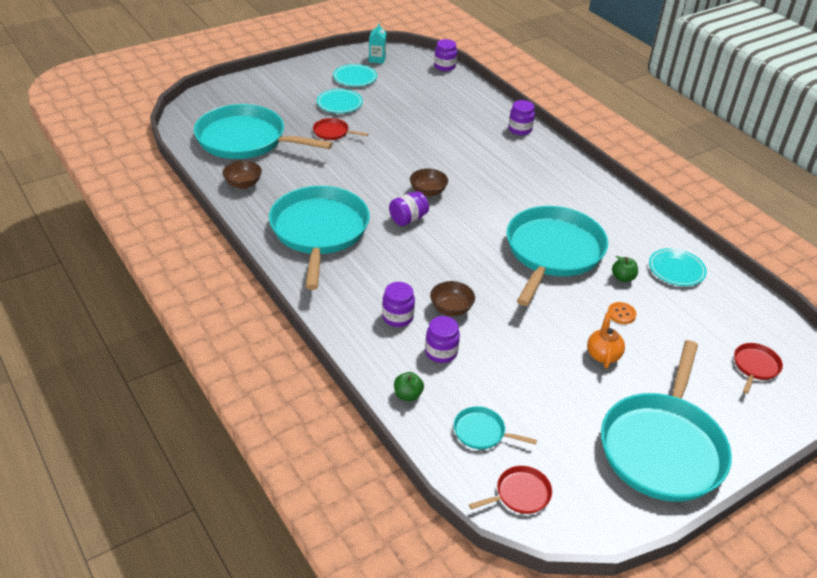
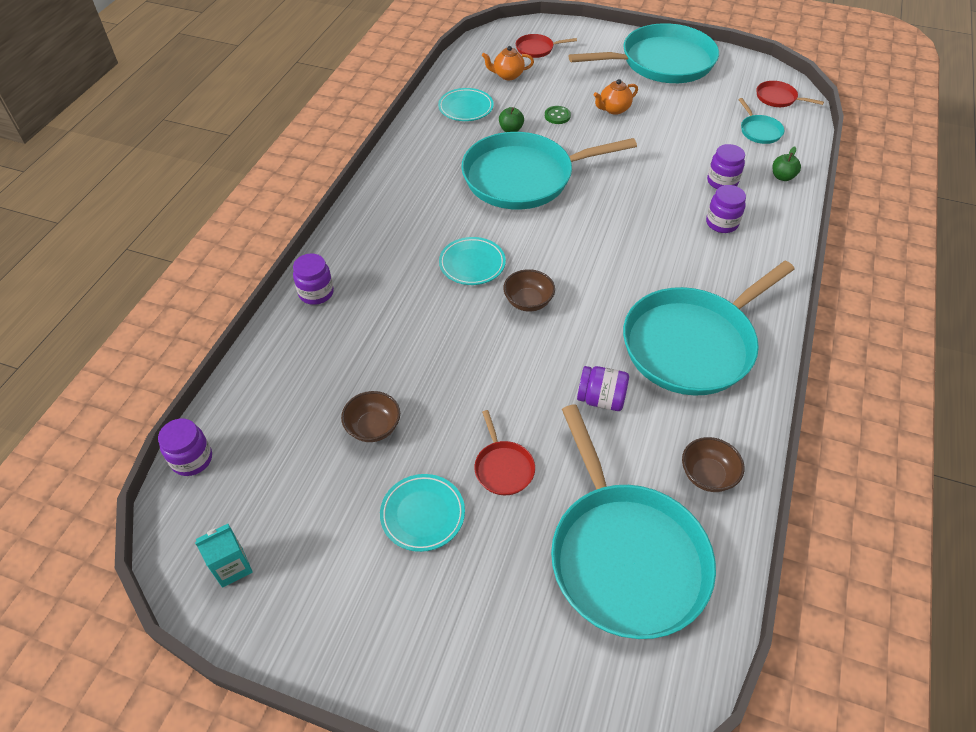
camera: 125 degrees left, 10 degrees up
(355, 78) = (326, 552): turquoise plate -> turquoise plate (472, 264)
(408, 219) = (591, 290): purple jar -> purple jar (601, 399)
(451, 309) = (671, 199): brown bowl -> brown bowl (373, 427)
(621, 314) = (557, 116): orange button -> green button
(714, 320) = (507, 75): none -> orange teapot

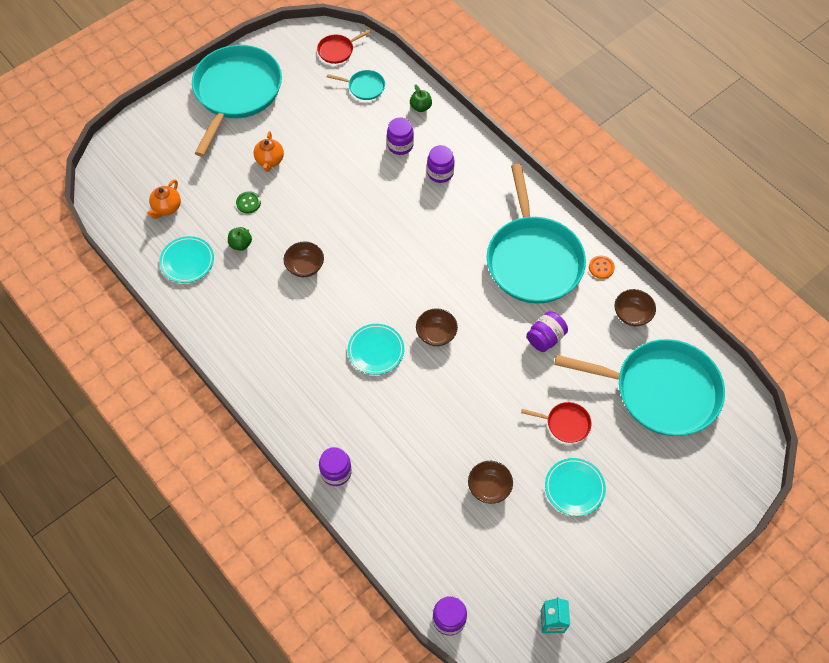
camera: 60 degrees left, 10 degrees up
(523, 177) = (305, 266): turquoise pan -> brown bowl
(536, 49) = (146, 166): red pan -> none
(743, 414) = (601, 267): none -> orange button

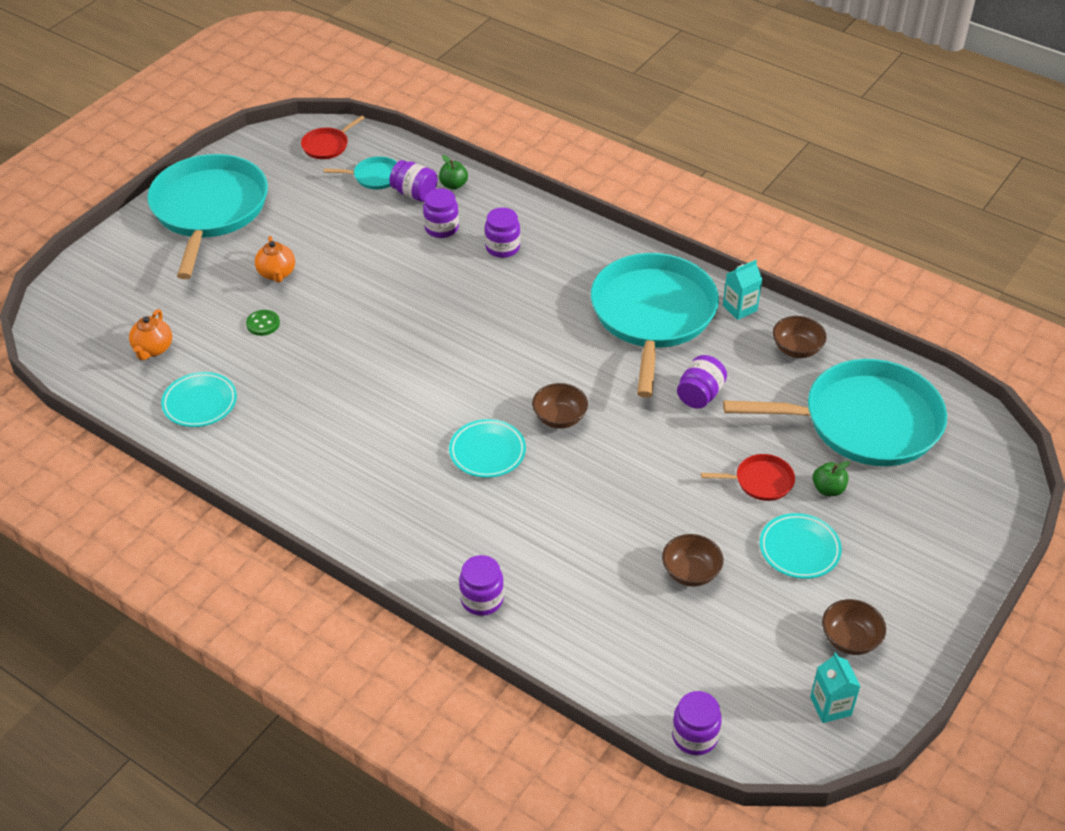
camera: 15 degrees left, 15 degrees down
(241, 244) = (267, 370): green apple -> green apple (828, 489)
(305, 266) = (361, 378): brown bowl -> brown bowl (850, 639)
(389, 109) = (414, 194): none -> purple jar
(533, 259) = (652, 315): turquoise pan -> turquoise pan turned 150 degrees counterclockwise
(601, 267) = (739, 308): orange button -> turquoise carton

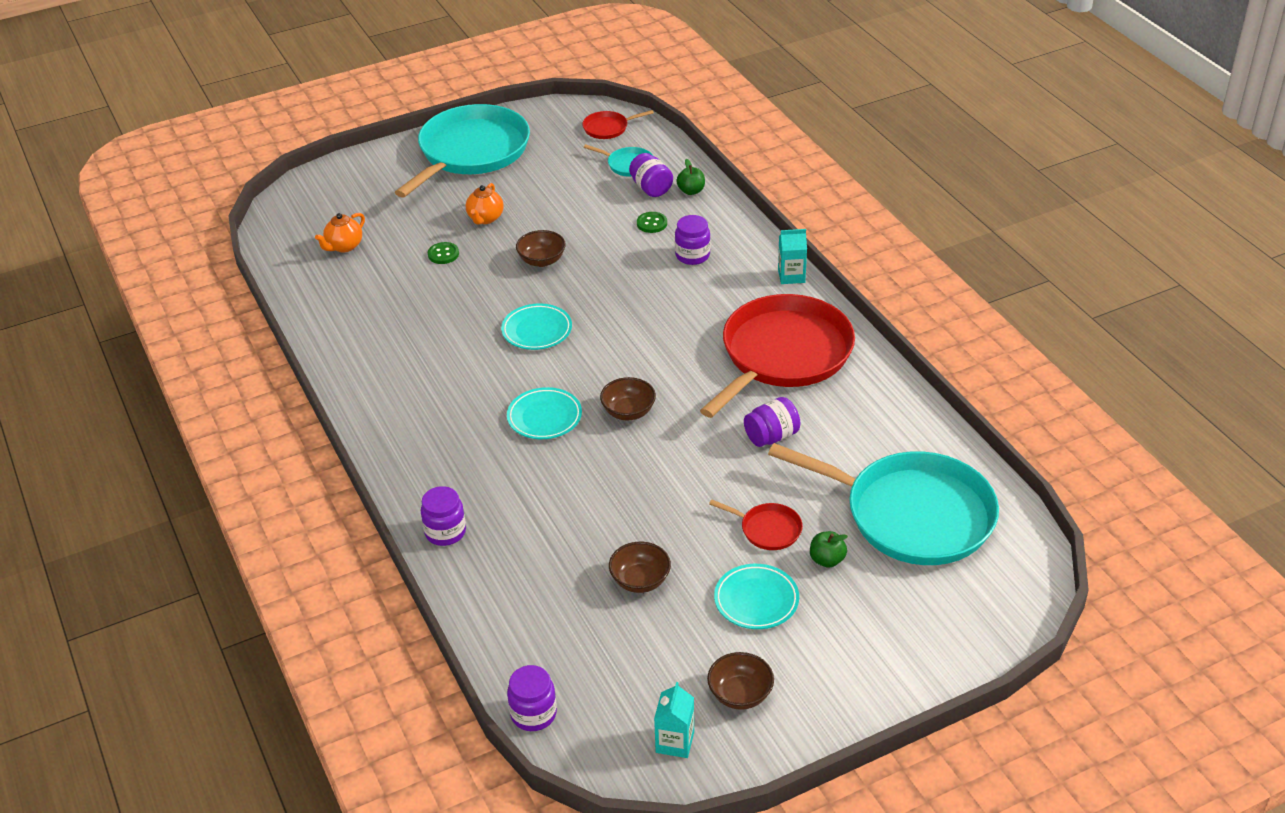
camera: 30 degrees right, 5 degrees down
(200, 403) = (347, 299): turquoise plate -> turquoise plate (537, 330)
(441, 228) = (652, 223): purple jar -> green button
(652, 315) = (783, 355): turquoise pan -> red pan
(739, 308) = (871, 375): turquoise carton -> turquoise carton (791, 276)
(796, 349) = (898, 429): brown bowl -> brown bowl (542, 260)

